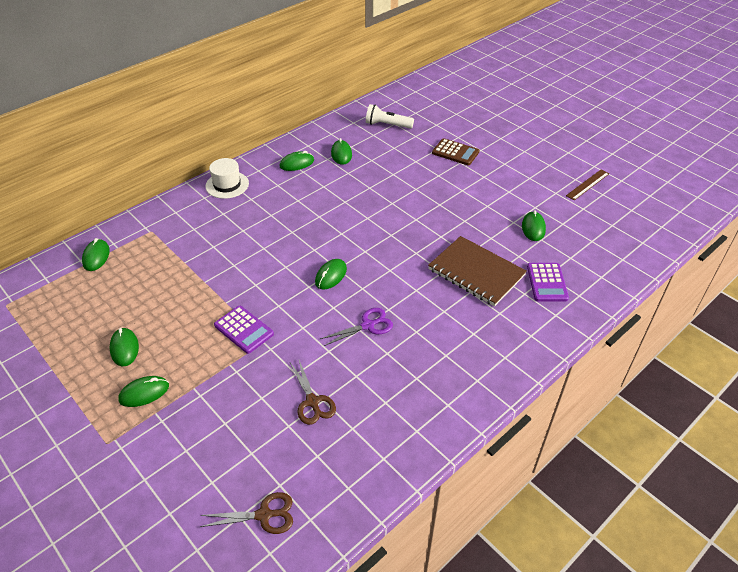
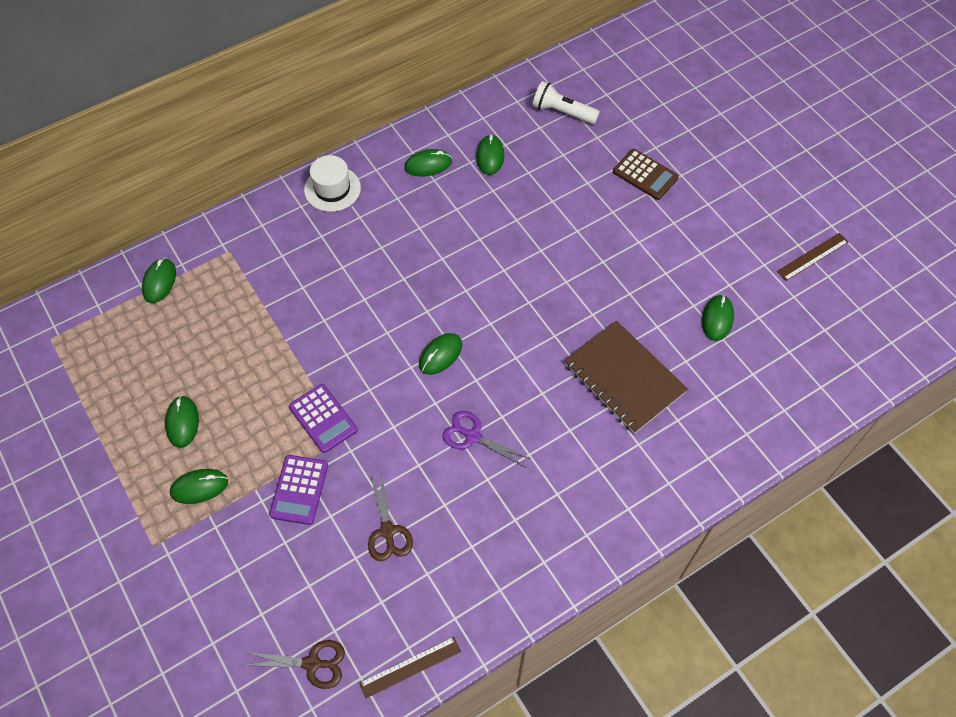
camera: 10 degrees right, 15 degrees up
(352, 503) = (410, 667): none -> brown ruler
(368, 325) = (472, 436): purple scissors -> purple scissors turned 135 degrees counterclockwise
(547, 282) = (711, 408): purple calculator -> purple calculator (299, 490)

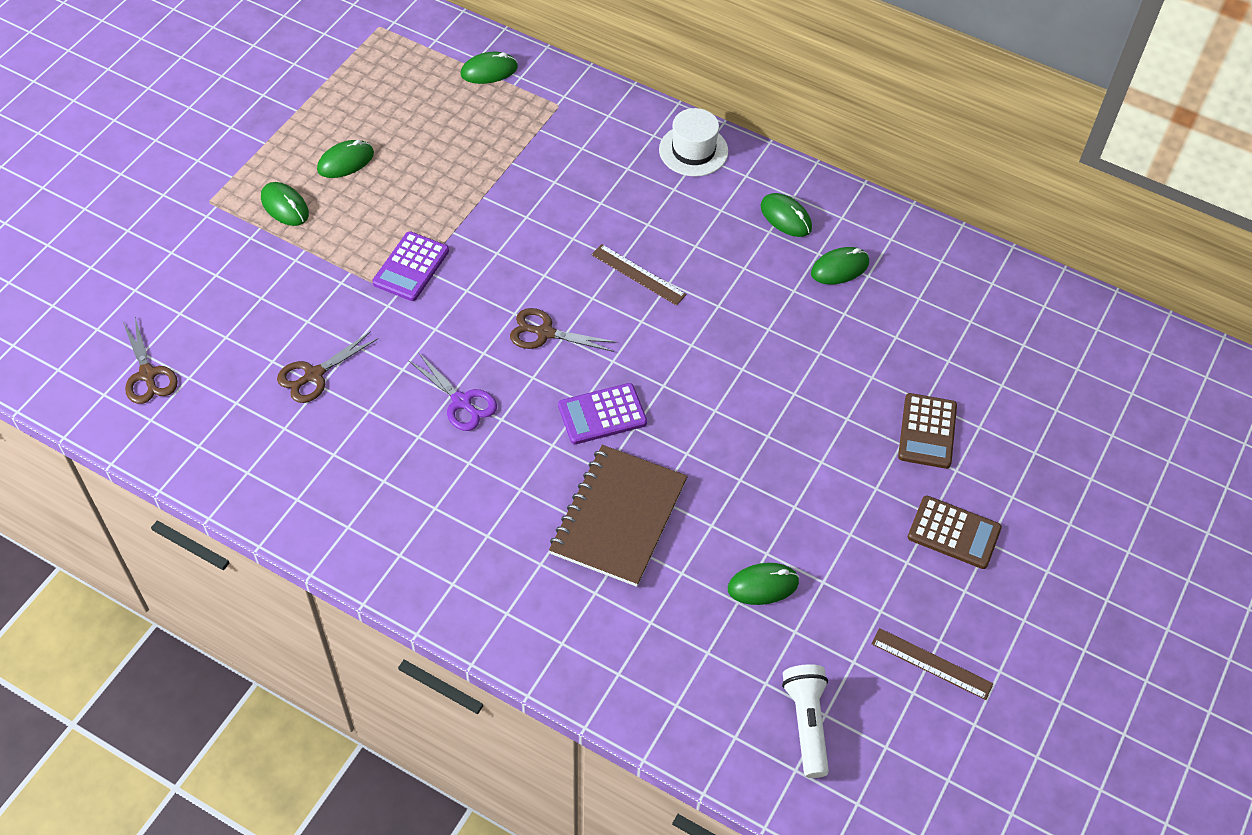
camera: 60 degrees right, 5 degrees down
(299, 490) = (322, 283): purple calculator -> purple calculator (602, 414)
(410, 667) = (179, 455): brown ruler -> brown ruler (638, 274)
(440, 355) = (544, 333): green mouse -> brown scissors
(472, 436) = (462, 402): purple scissors -> purple scissors turned 135 degrees clockwise
(562, 112) = (959, 311): white flashlight -> white flashlight (806, 723)
(726, 199) = (954, 533): none -> brown calculator

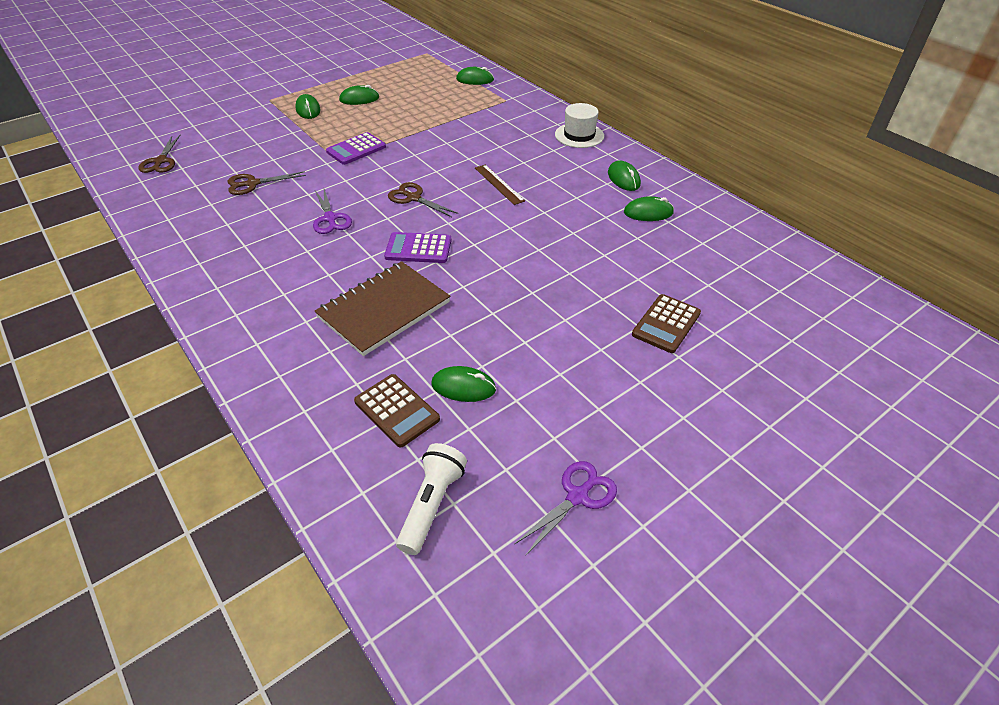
camera: 25 degrees right, 10 degrees down
(931, 664) = (578, 496): brown ruler -> purple scissors
(954, 533) = (653, 400): brown calculator -> brown calculator (397, 410)

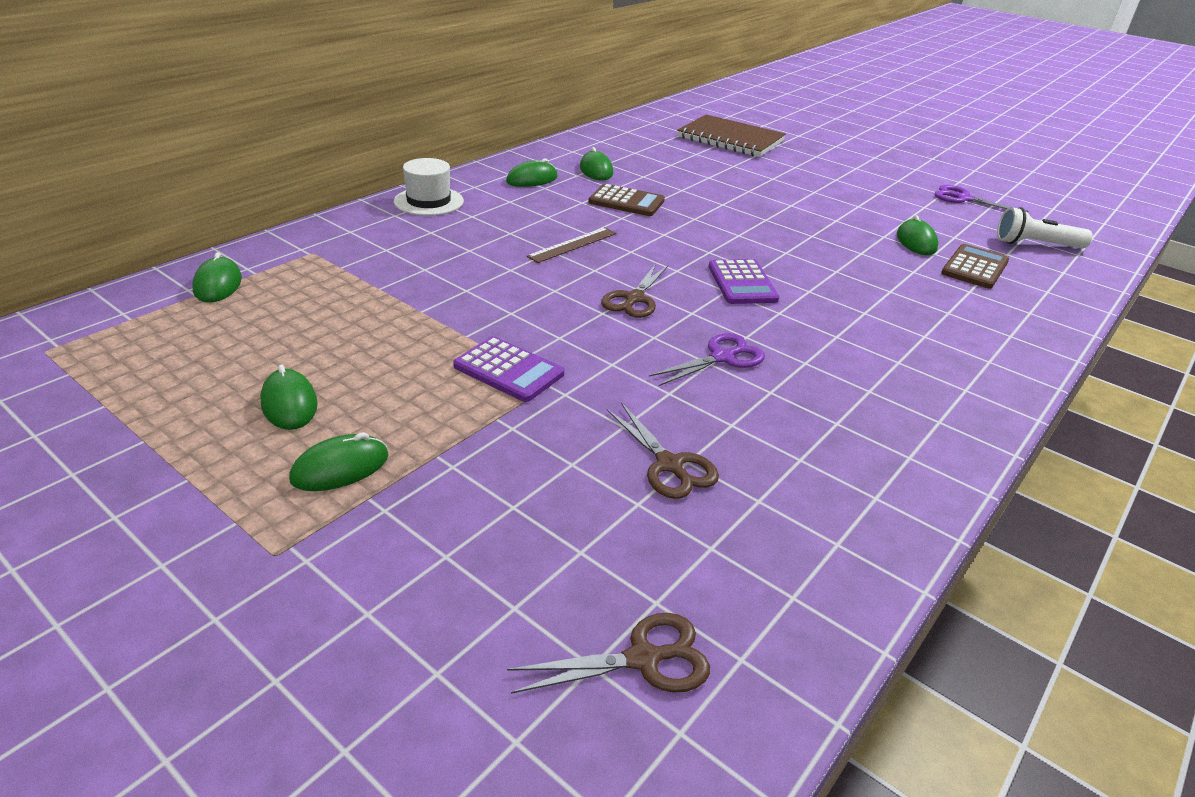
camera: 105 degrees left, 10 degrees down
(384, 310) = (861, 290): brown notebook -> brown notebook (730, 139)
(666, 324) = (761, 169): brown calculator -> brown calculator (626, 202)

